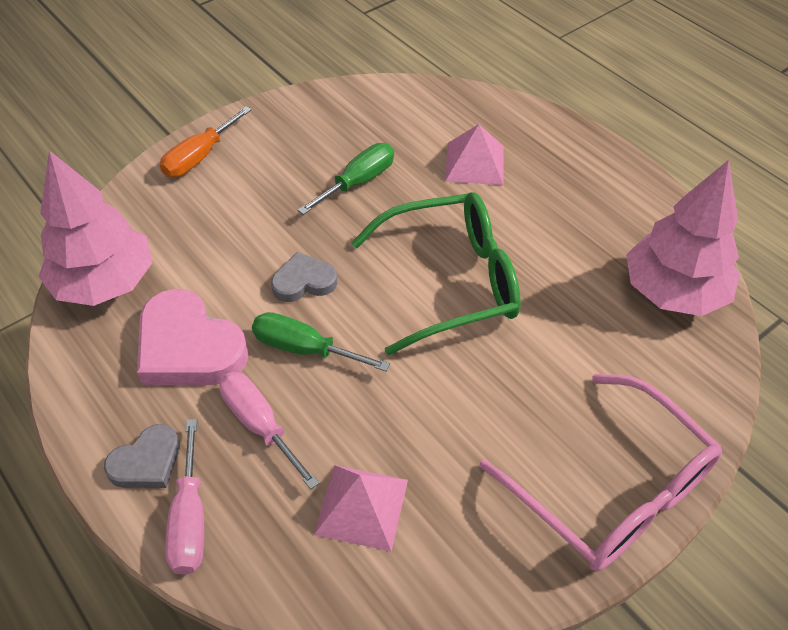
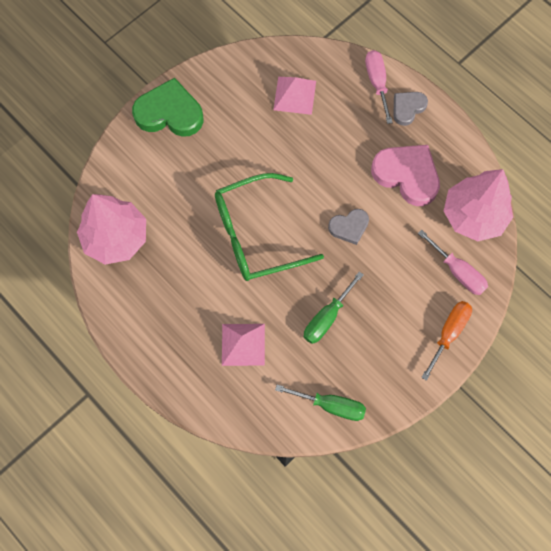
camera: 175 degrees right, 20 degrees up
(260, 425) = (354, 132): pink screwdriver -> pink screwdriver (458, 272)
(304, 349) = (339, 180): green screwdriver -> green screwdriver (331, 405)
(612, 490) = (169, 113): pink glasses -> green heart

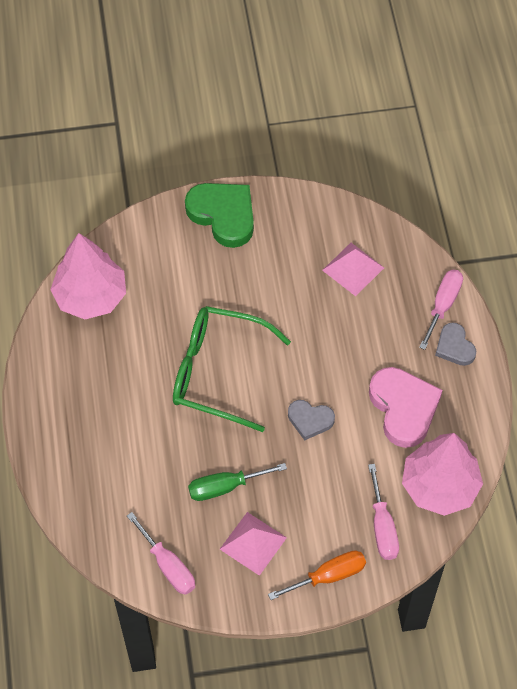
camera: 35 degrees right, 10 degrees down
(243, 344) = (131, 460): pink pyramid -> pink pyramid (253, 543)
(331, 405) = (168, 565): green screwdriver -> pink screwdriver
(407, 108) = (454, 347): grey heart -> grey heart turned 105 degrees counterclockwise

